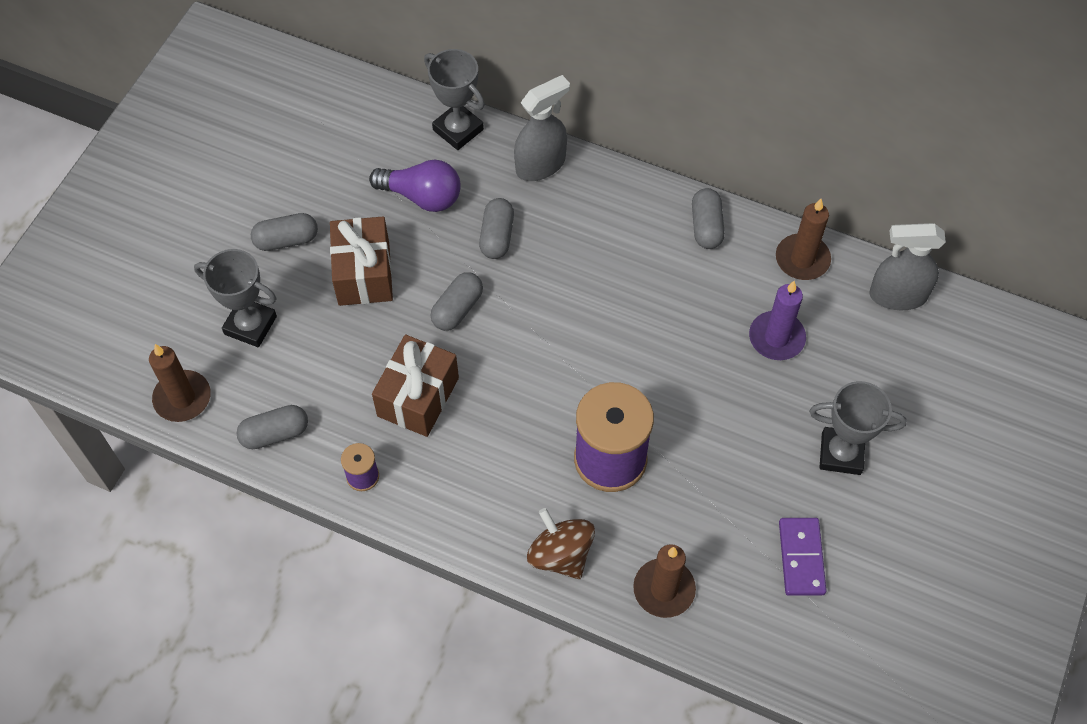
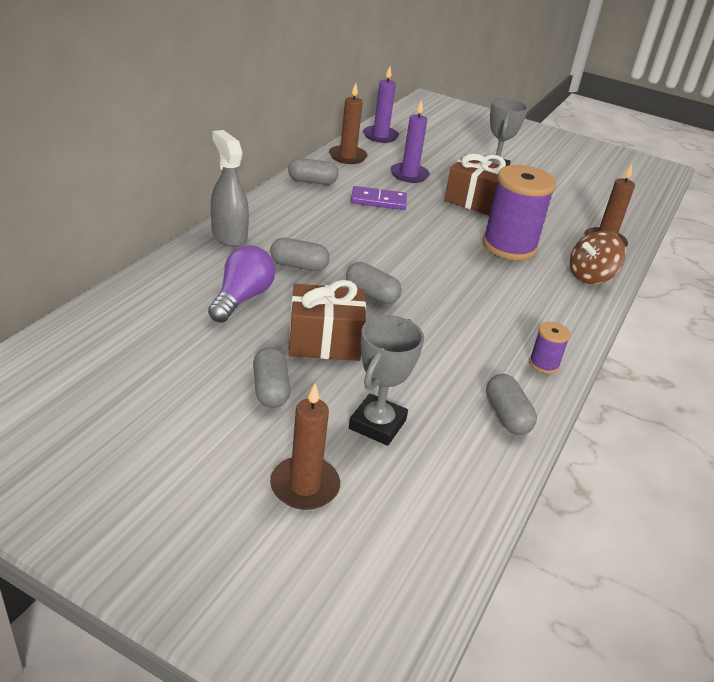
camera: 90 degrees left, 25 degrees down
(182, 398) = (469, 485): brown candle -> brown candle (304, 486)
(418, 397) = (461, 325): brown gift -> brown gift (474, 201)
(458, 130) = (170, 270): grey trophy -> none
(801, 558) = (568, 195): purple domino -> purple domino (378, 201)
(897, 295) = (380, 136): grey spray bottle -> purple candle

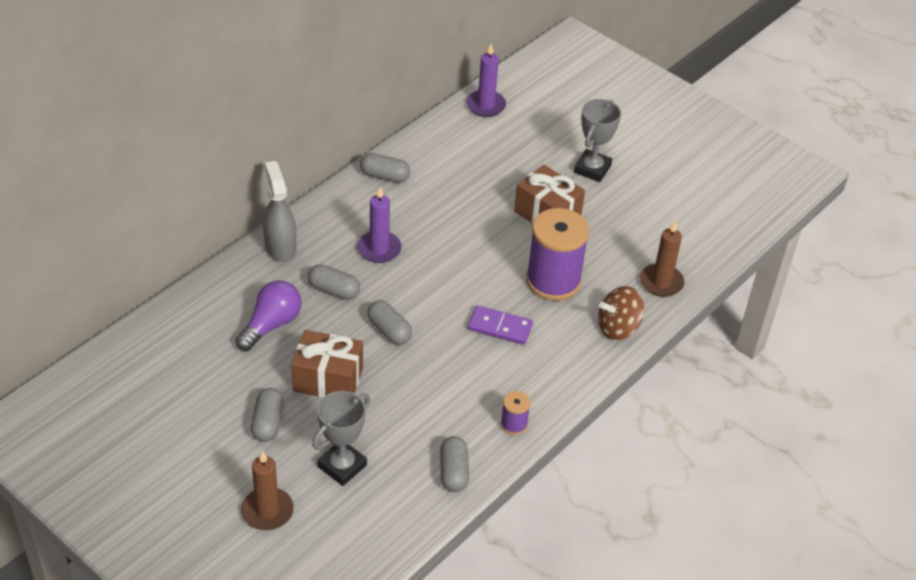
camera: 15 degrees right, 10 degrees up
(347, 157) = (436, 139): brown candle -> none
(378, 201) = (443, 208): purple domino -> purple domino (500, 327)
(409, 175) = (492, 170): purple candle -> purple candle (379, 249)

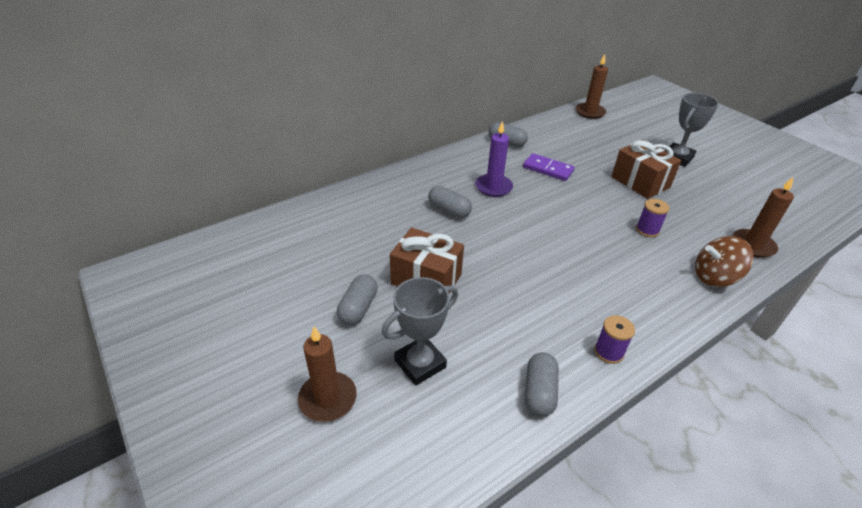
camera: 15 degrees right, 5 degrees down
(271, 325) = (388, 228): purple light bulb -> none
(280, 247) = (413, 176): grey spray bottle -> none
(389, 330) = (491, 247): grey capsule -> none
(486, 105) = (590, 112): purple candle -> brown candle
(500, 327) = (596, 259): purple domino -> purple domino (548, 169)
(553, 281) = (647, 230): purple spool -> purple spool, size x0.45

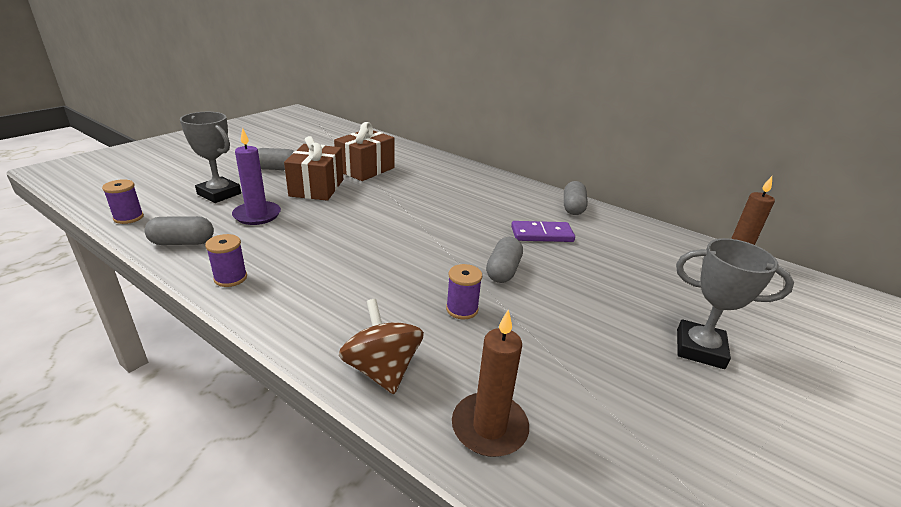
camera: 70 degrees right, 10 degrees down
(328, 398) = (189, 170): brown candle -> none
(449, 210) = (419, 188): grey capsule -> grey capsule (503, 271)
(469, 453) = (128, 217): none -> purple spool
(493, 187) = (475, 206): purple candle -> purple candle (257, 215)
(548, 169) = (542, 234): purple domino -> purple domino turned 75 degrees clockwise
(640, 182) = (579, 305): brown gift -> brown gift (365, 169)

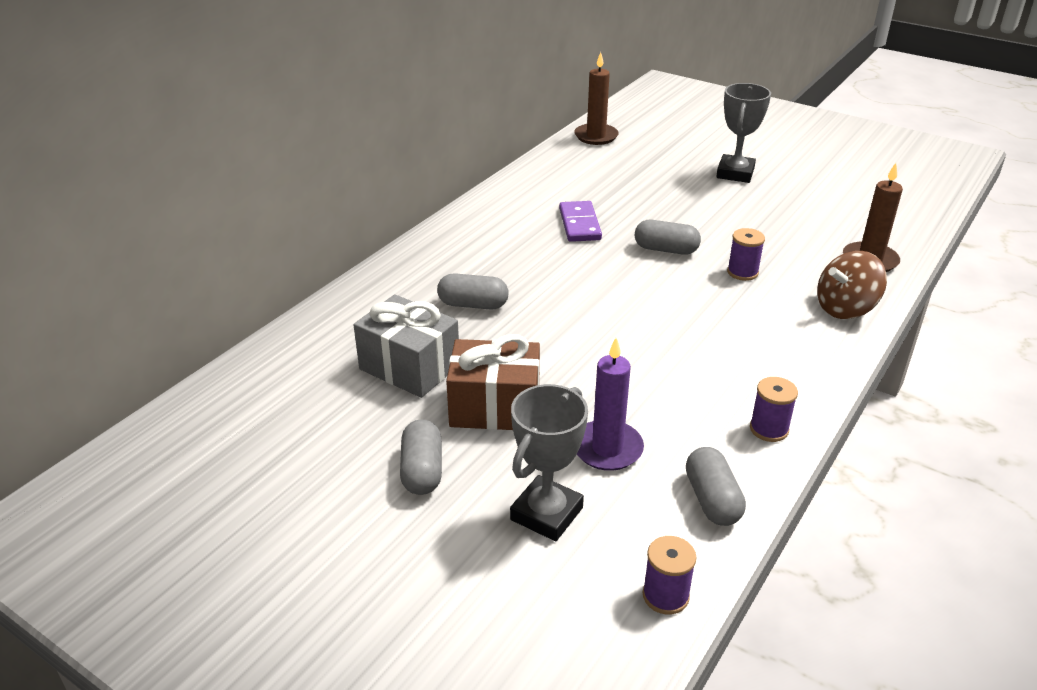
camera: 90 degrees left, 5 degrees up
(365, 169) = (409, 367): brown gift -> grey gift
(573, 207) = (505, 201): grey capsule -> grey capsule (473, 304)

